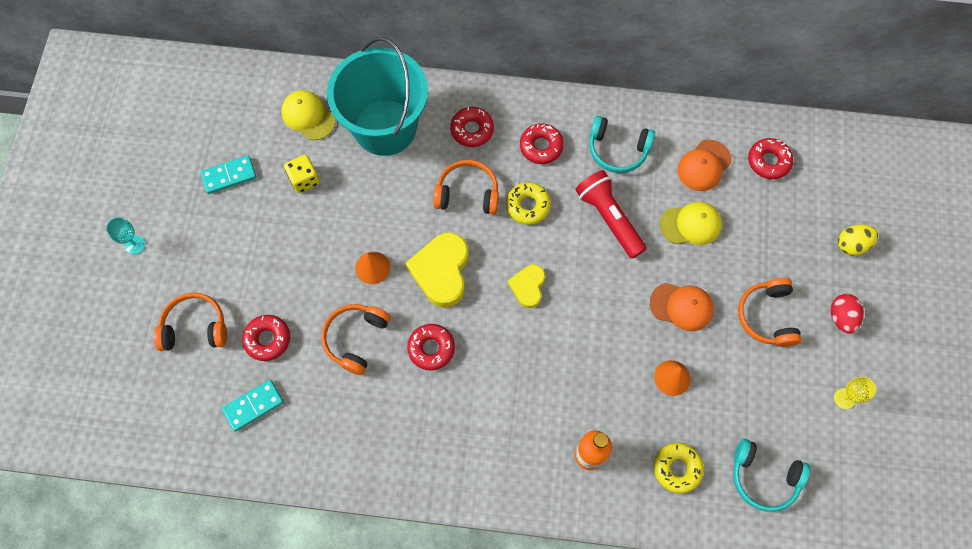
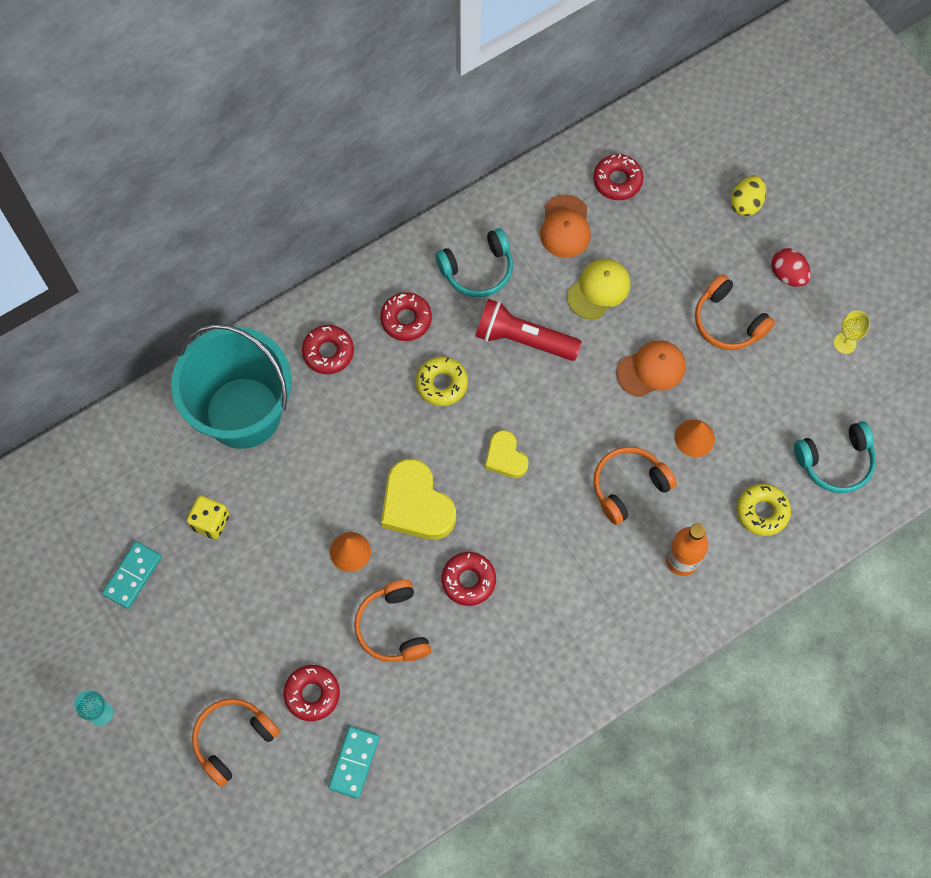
camera: 40 degrees left, 0 degrees up
(308, 116) = (158, 459): yellow cap -> none
(467, 193) = (377, 415): orange headphones -> orange headphones (629, 486)

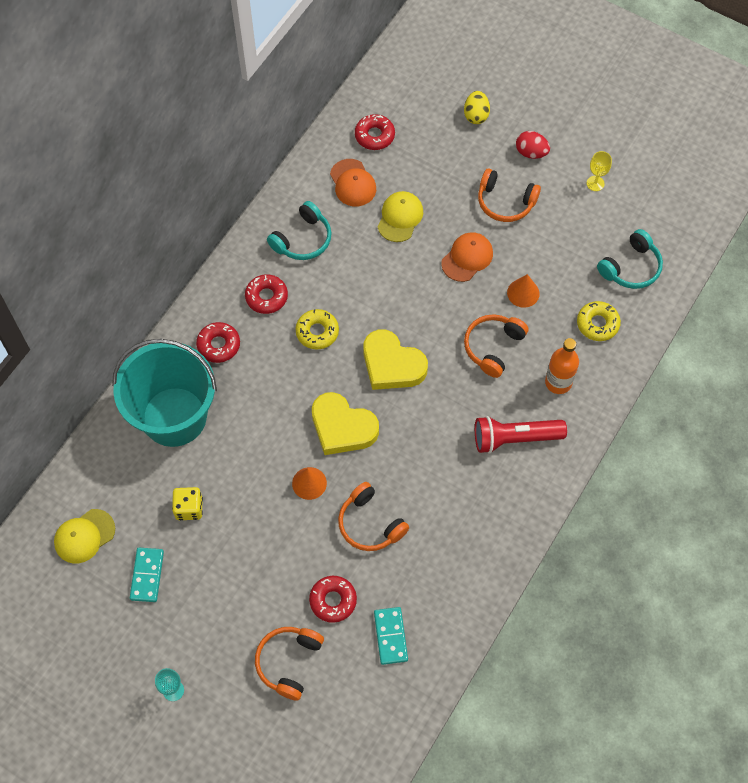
camera: 25 degrees left, 5 degrees down
(89, 503) = (84, 536): none -> yellow cap
(468, 580) = (409, 465): red donut -> none
(505, 457) = (392, 364): yellow heart -> yellow heart, size x1.71
(523, 339) = (362, 275): red flashlight -> red flashlight (515, 438)

